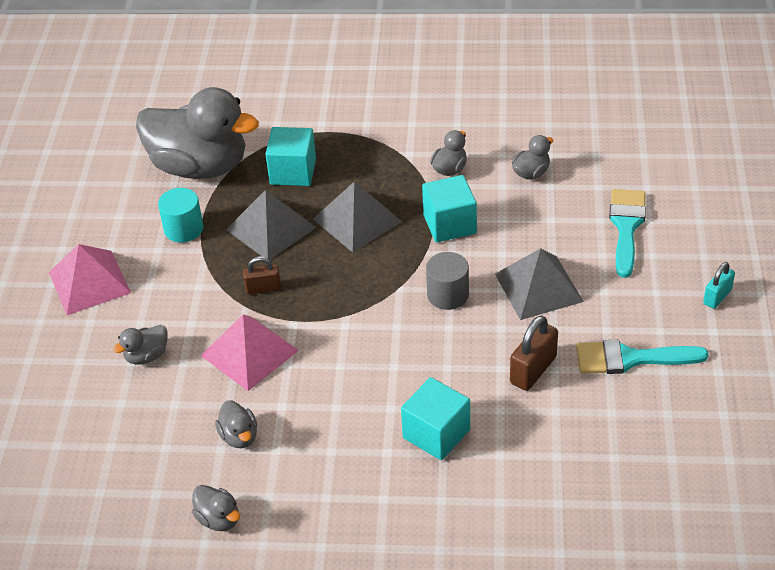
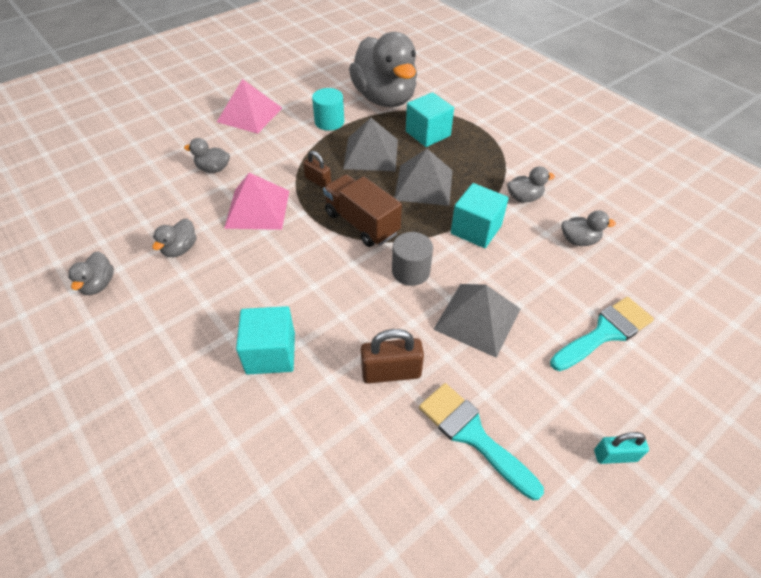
camera: 45 degrees right, 5 degrees up
(356, 291) = (362, 223): none -> brown truck

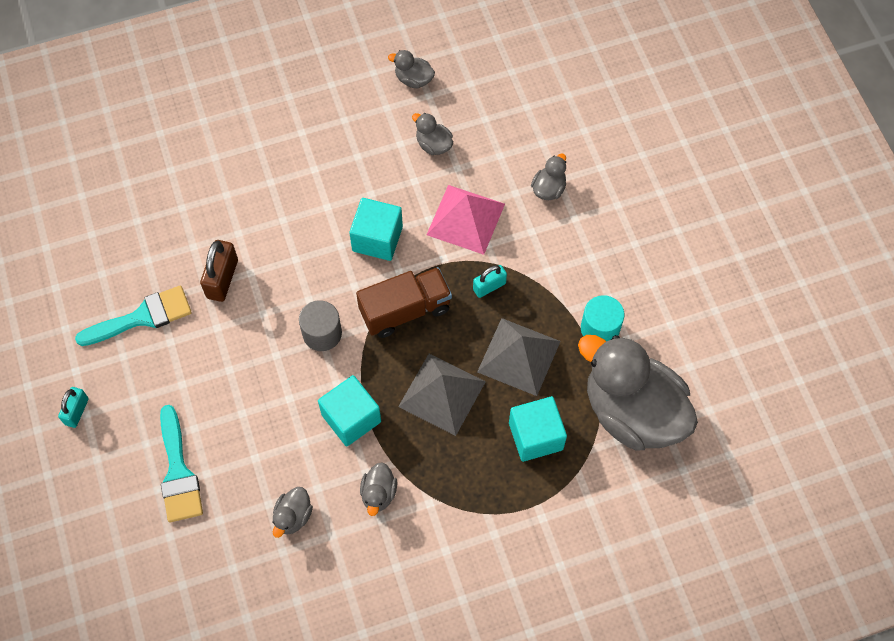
camera: 110 degrees right, 15 degrees up
(250, 114) = (645, 243): pink pyramid -> none
(270, 353) = (281, 196): turquoise cube -> turquoise cube (377, 239)
(318, 181) = (489, 286): brown padlock -> turquoise padlock
(385, 98) = (632, 412): grey duck -> grey duck turned 45 degrees clockwise
(477, 319) = (243, 368): grey pyramid -> none

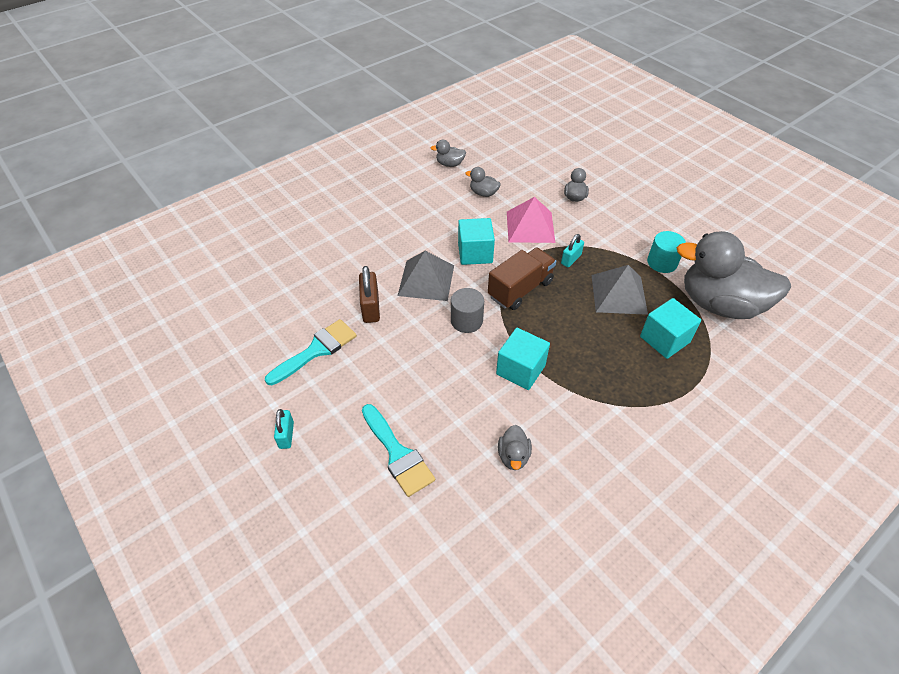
camera: 20 degrees left, 15 degrees down
(378, 494) = (573, 416): grey duck -> none
(442, 394) = (579, 333): grey pyramid -> grey pyramid (426, 280)

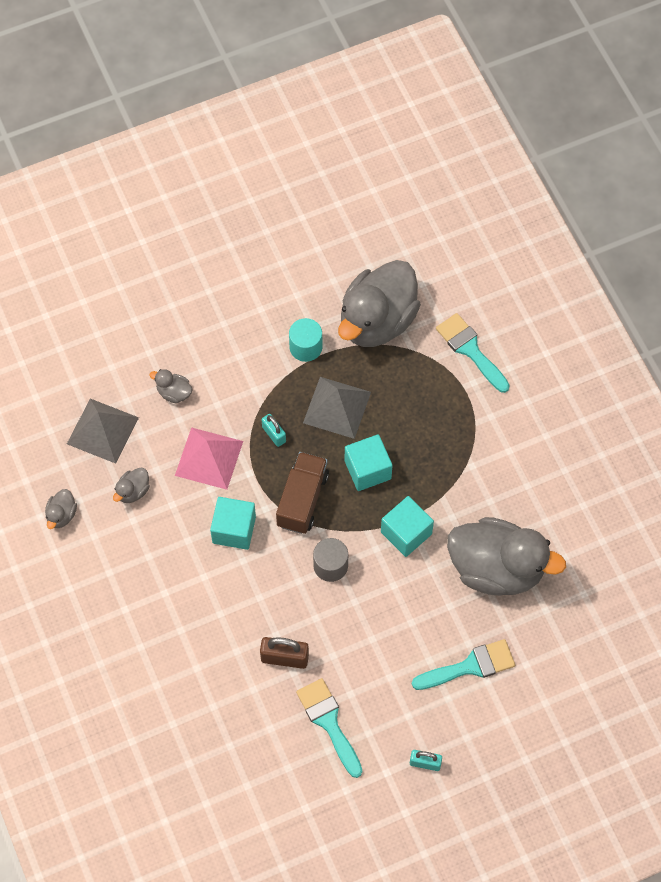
camera: 75 degrees left, 15 degrees up
(426, 280) = (260, 591): grey pyramid -> grey pyramid (102, 430)
(513, 456) = (496, 568): grey duck -> grey duck, size x2.50
(520, 289) = (302, 500): brown truck -> brown truck turned 45 degrees clockwise
(664, 339) = (406, 390): turquoise cube -> turquoise cube (367, 470)
(740, 382) = (470, 350): none -> turquoise brush

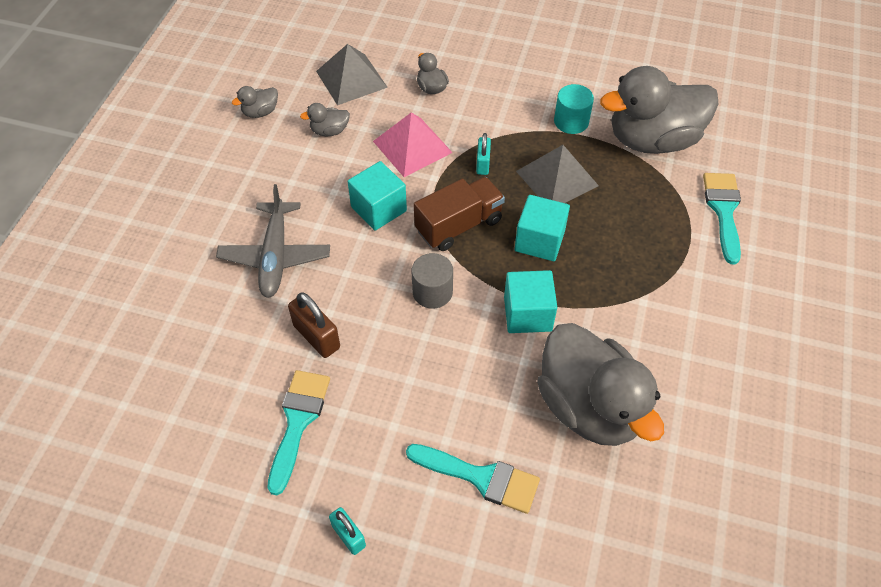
camera: 40 degrees right, 10 degrees down
(198, 623) = (275, 256): none -> grey plane

